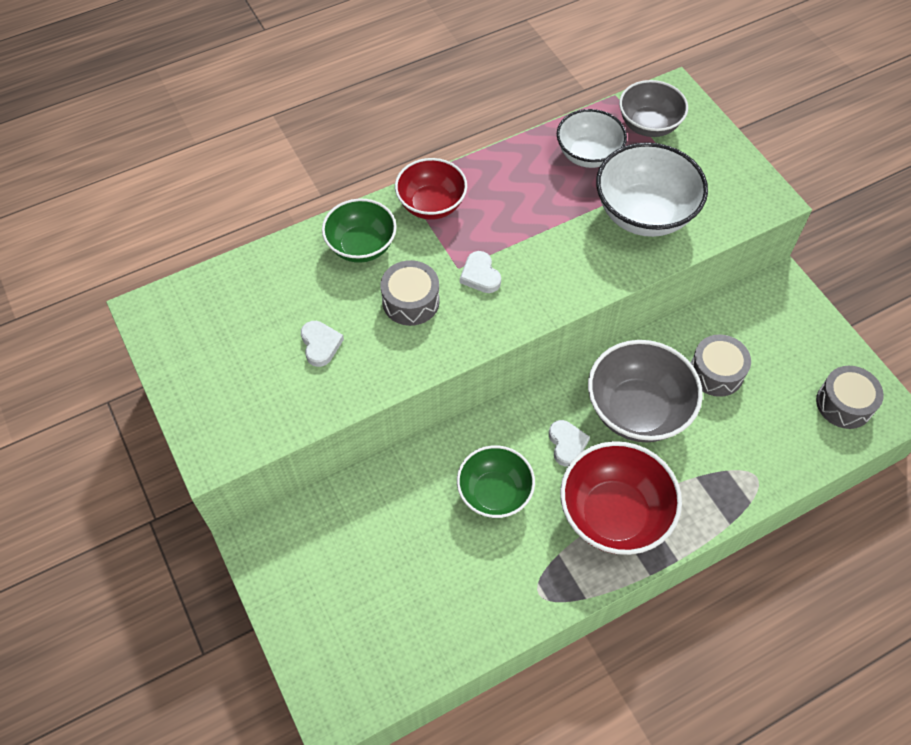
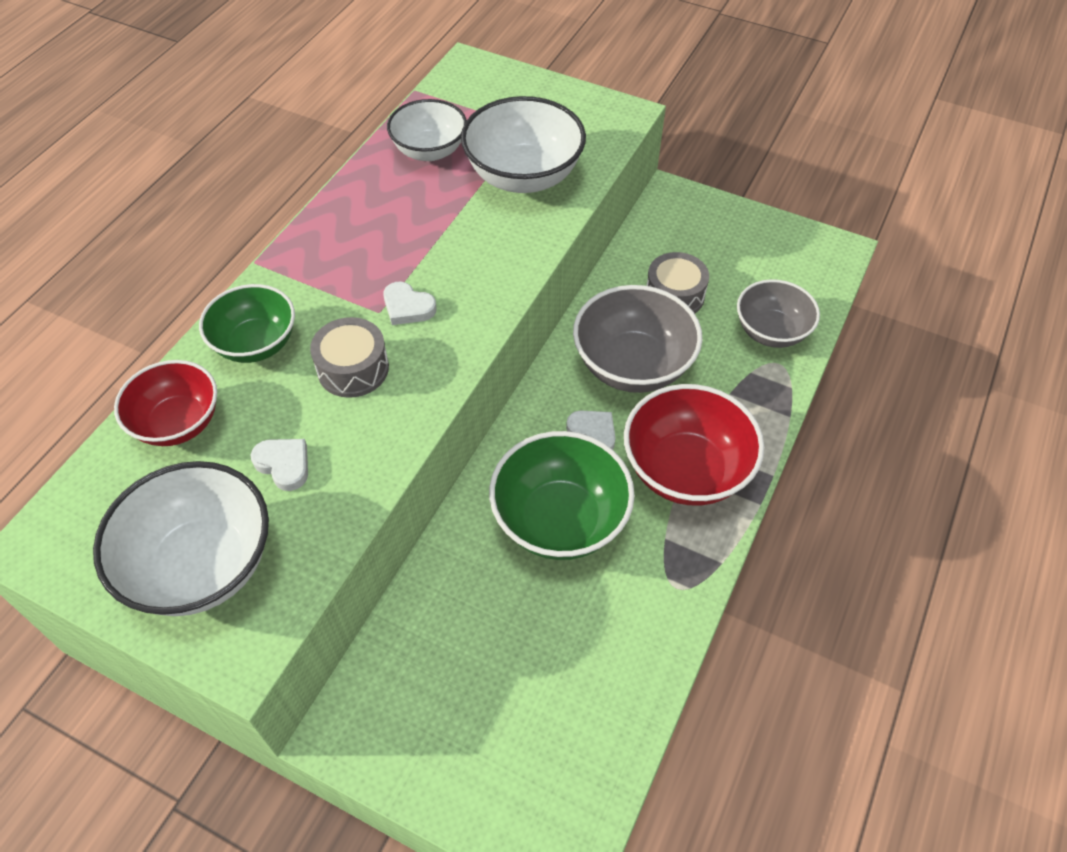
camera: 35 degrees left, 5 degrees down
(228, 383) = (202, 565): none -> white bowl
(431, 204) = (304, 268): red bowl -> red bowl (178, 423)
(494, 493) = (560, 520): green bowl -> green bowl, size x1.50
(648, 125) = (467, 101): grey bowl -> grey bowl (771, 331)
(844, 404) = (797, 264): grey drum -> none

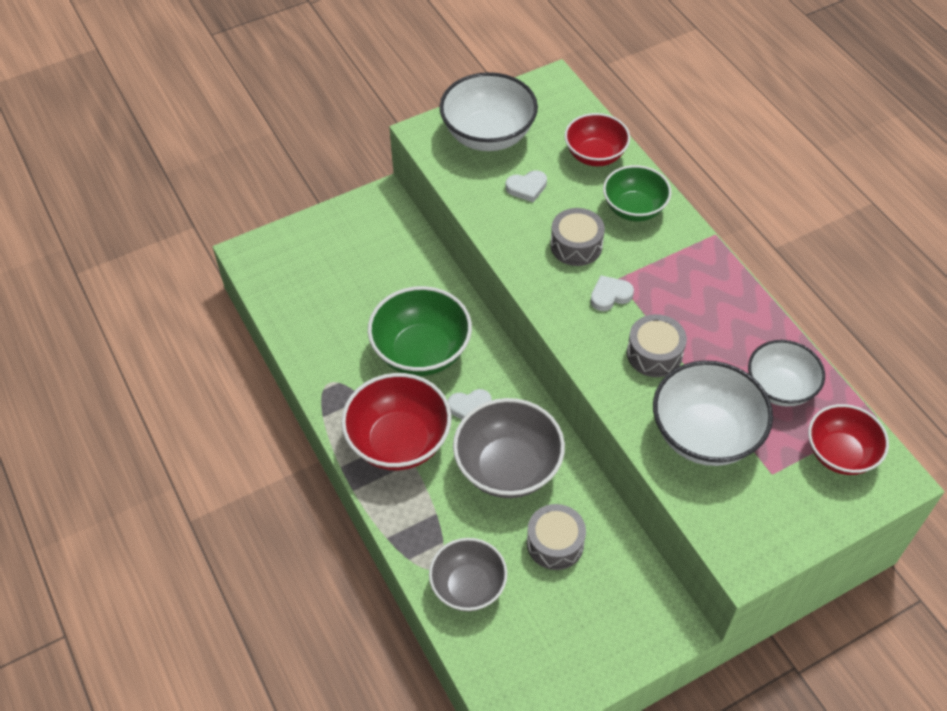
camera: 125 degrees right, 0 degrees up
(459, 243) = (654, 354): none -> grey drum
(471, 98) = (840, 454): none -> red bowl

